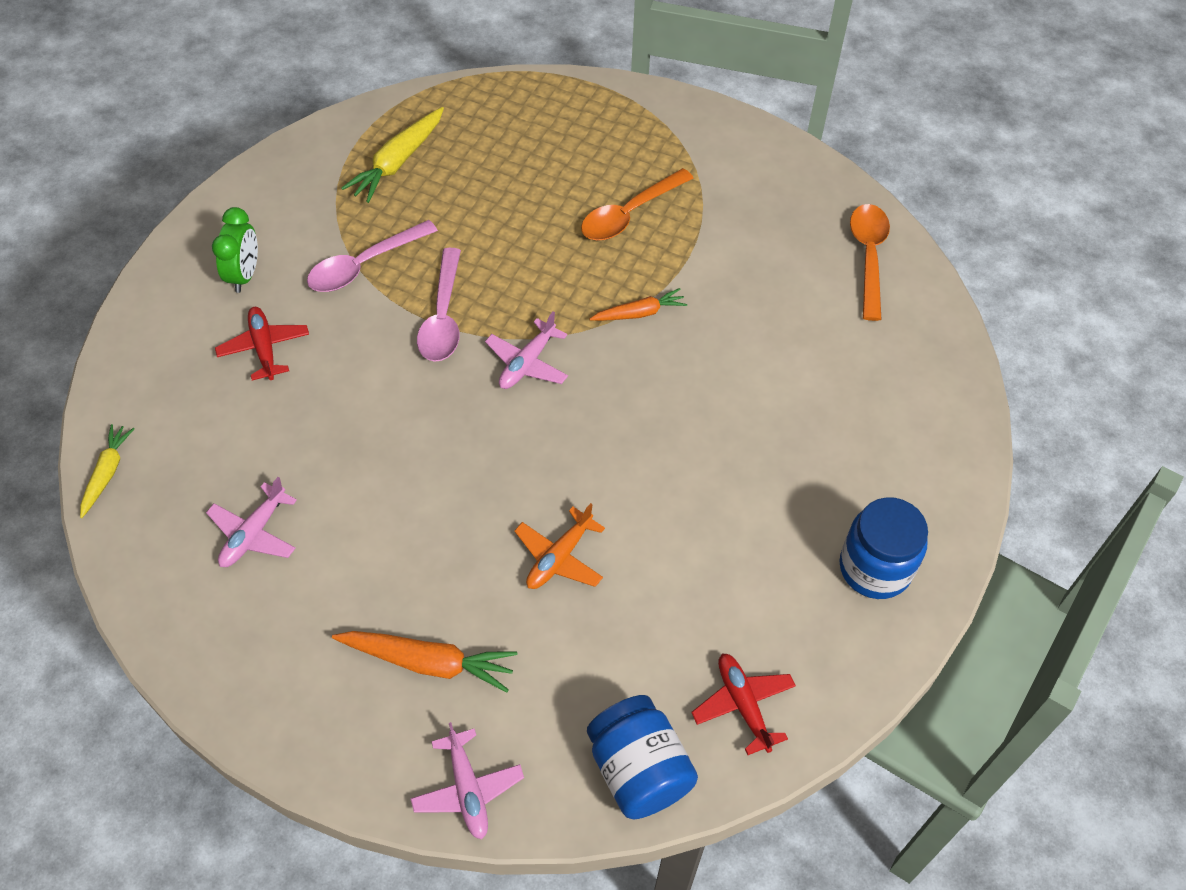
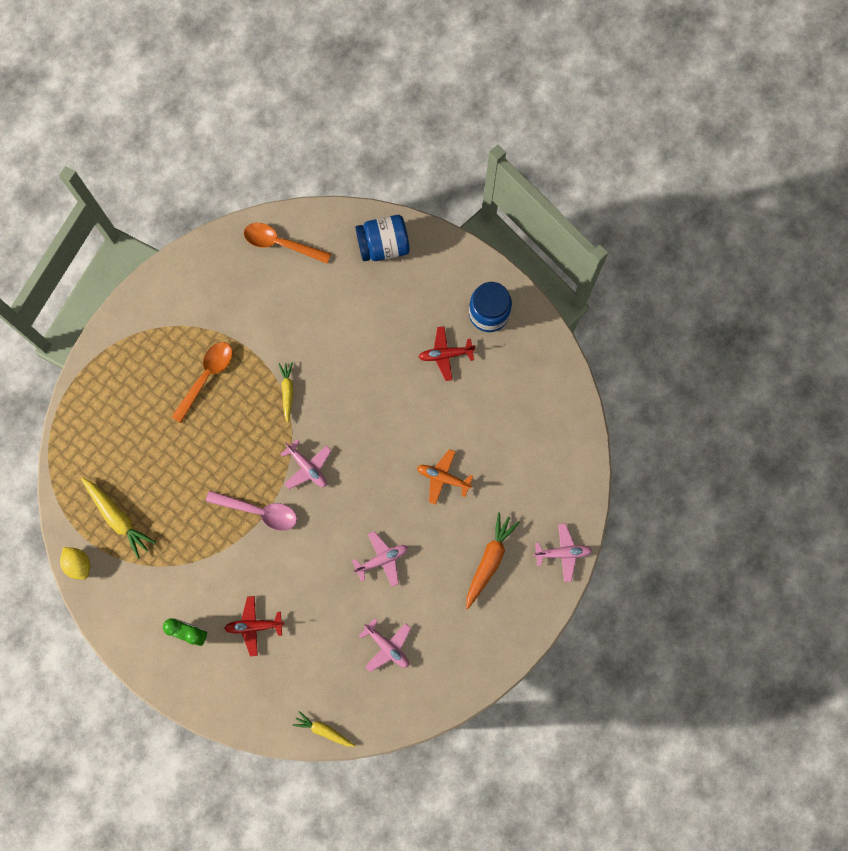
camera: 75 degrees left, 20 degrees up
(324, 136) = (79, 564): none -> yellow lemon
(364, 265) = (203, 554): pink spoon -> none
(399, 495) = (382, 559): none -> pink plane
(559, 557) = (443, 478): orange plane -> orange plane turned 150 degrees clockwise
(629, 214) = (206, 377): orange spoon -> orange spoon turned 120 degrees counterclockwise
(639, 313) = (287, 391): orange carrot -> yellow carrot
(639, 770) = (571, 466): blue jar -> blue jar (383, 246)
(743, 705) = (549, 405): red plane -> red plane (445, 355)

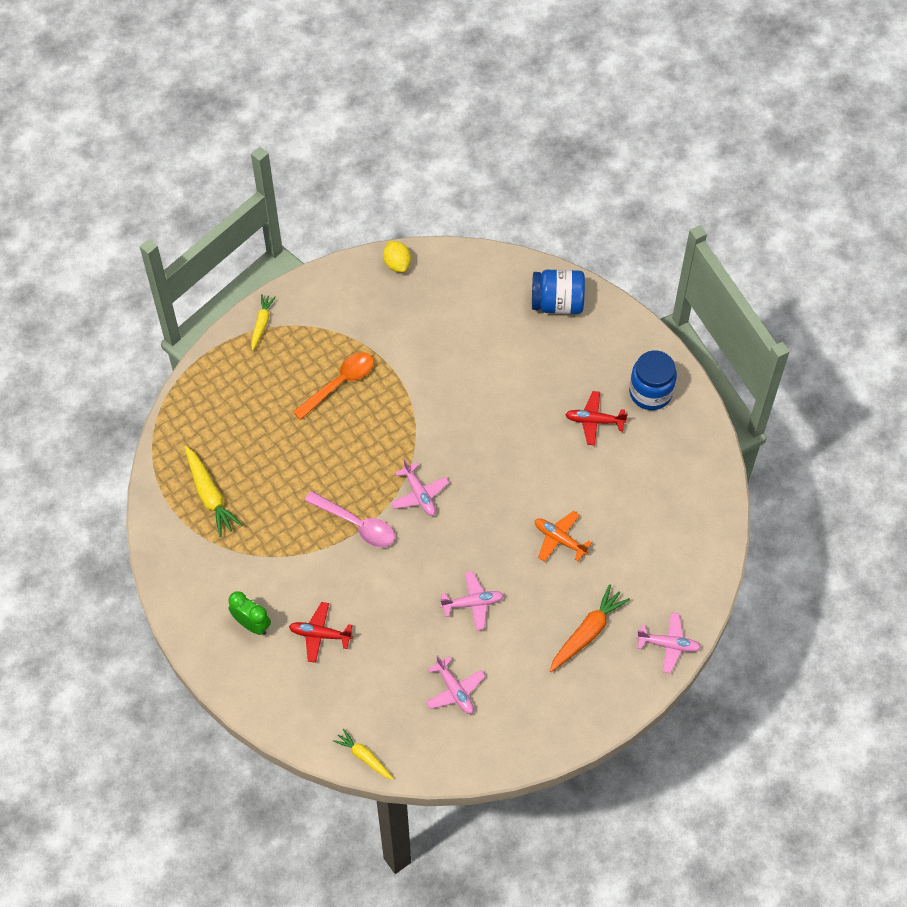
camera: 15 degrees right, 15 degrees down
(79, 564) = (156, 529): yellow lemon -> yellow lemon (397, 264)
(281, 244) = (452, 277): orange spoon -> none
(287, 391) = (419, 417): yellow carrot -> yellow carrot (262, 324)

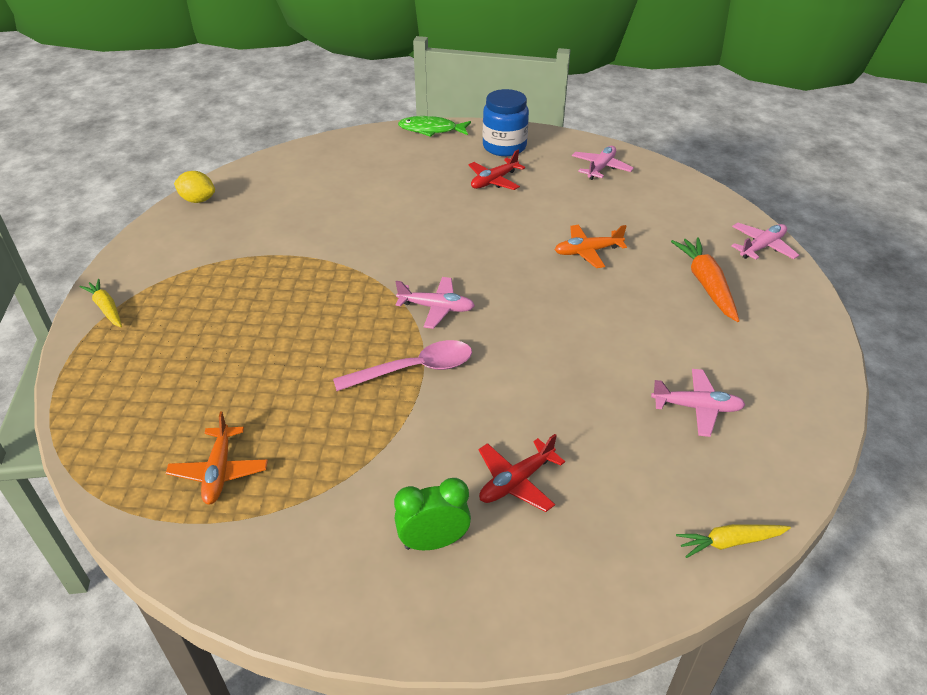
camera: 50 degrees left, 20 degrees down
(210, 495) = (219, 471): yellow carrot -> orange plane
(339, 384) = (249, 294): orange spoon -> none
(473, 603) = (600, 338): pink plane -> pink plane (601, 168)
(557, 303) = (365, 148): blue jar -> none
(626, 324) = (431, 130): none -> green fish

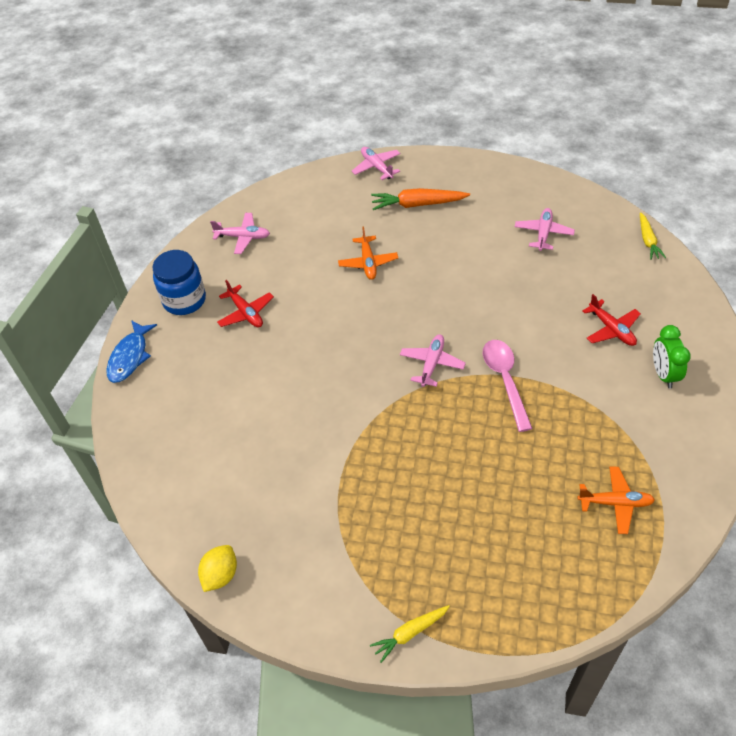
camera: 80 degrees left, 10 degrees up
(431, 130) = (130, 357): green fish -> blue fish
(601, 168) = (243, 237): pink plane -> pink plane turned 150 degrees clockwise

